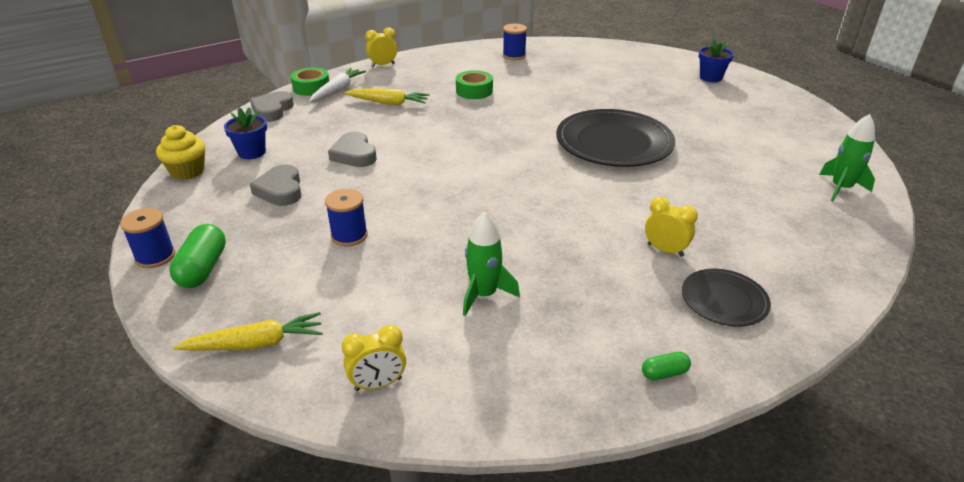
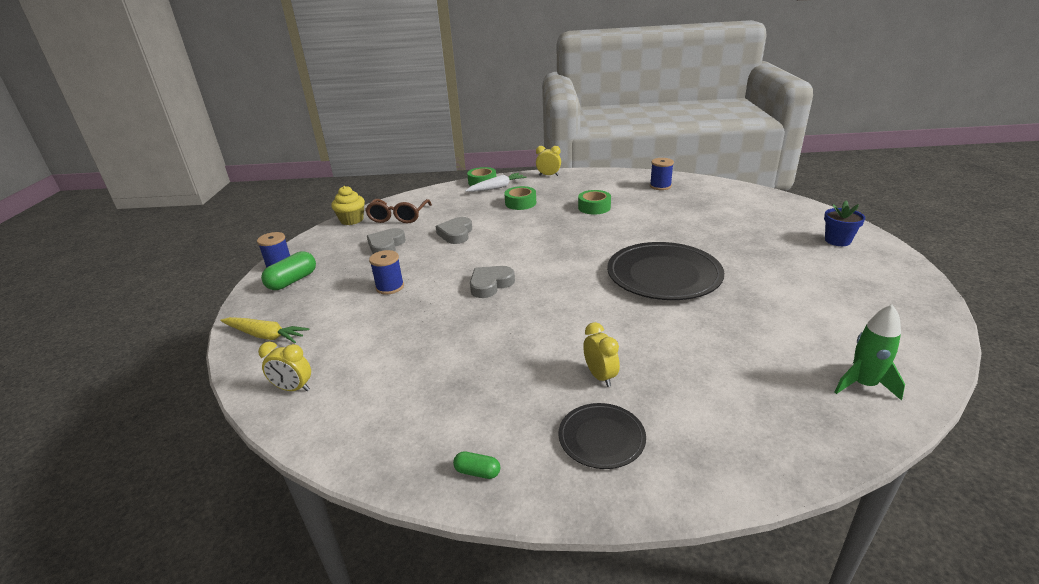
camera: 35 degrees right, 5 degrees down
(252, 152) = (398, 217): blue flower pot -> brown glasses
(272, 110) = (441, 192): grey heart -> grey heart (490, 284)
(388, 103) = (520, 203): yellow carrot -> green tape
(484, 295) = (423, 357): green rocket -> none

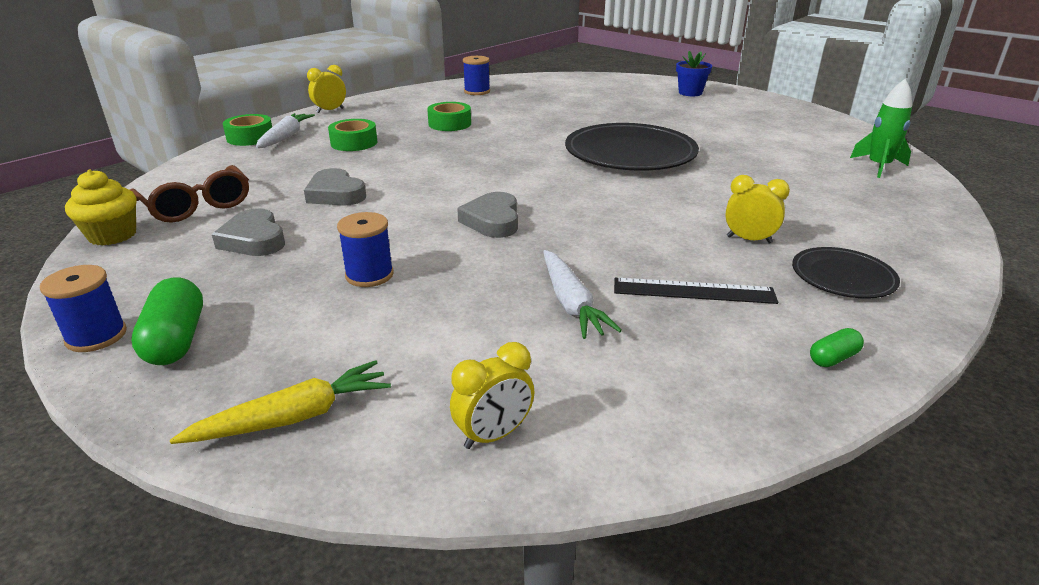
camera: 50 degrees left, 0 degrees up
(430, 352) = (571, 303): none -> white carrot
(496, 385) = (693, 291): none -> black ruler

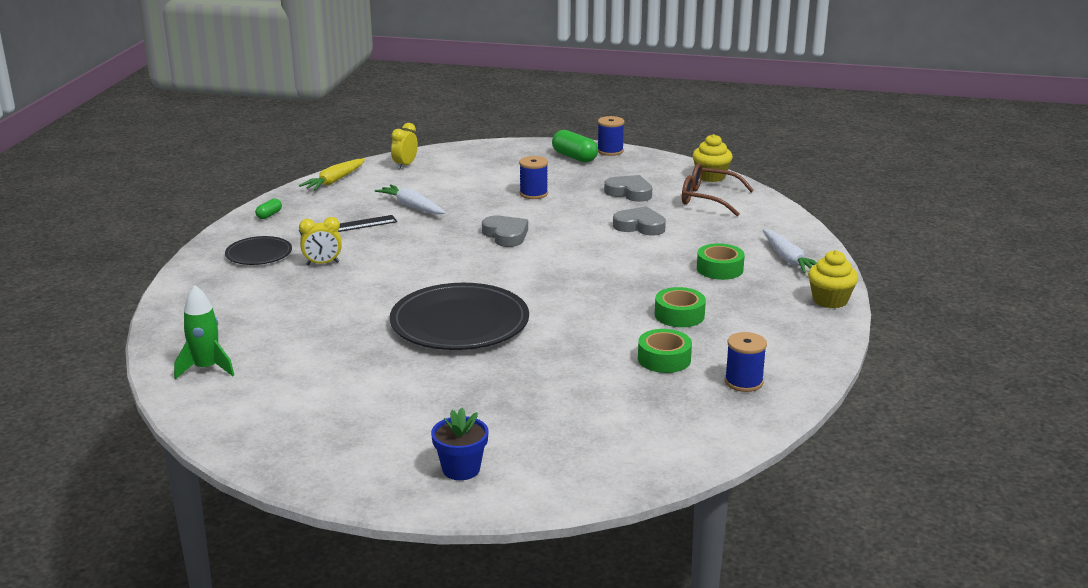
camera: 150 degrees right, 5 degrees down
(250, 137) = (815, 251): green tape -> green tape (664, 359)
(293, 417) = (485, 153): yellow carrot -> yellow carrot (335, 181)
(330, 110) = (830, 300): yellow clock -> yellow cupcake

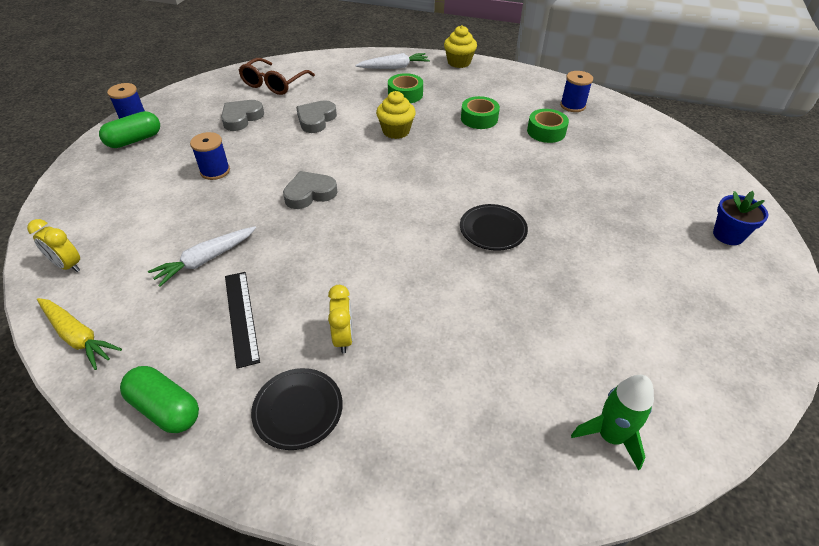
camera: 85 degrees left, 20 degrees up
(269, 215) = (165, 408): green capsule -> green capsule, size x1.89
(459, 323) = (493, 229): black plate -> black plate, size x0.53
(711, 176) = (228, 77): yellow cupcake -> yellow cupcake (396, 131)

